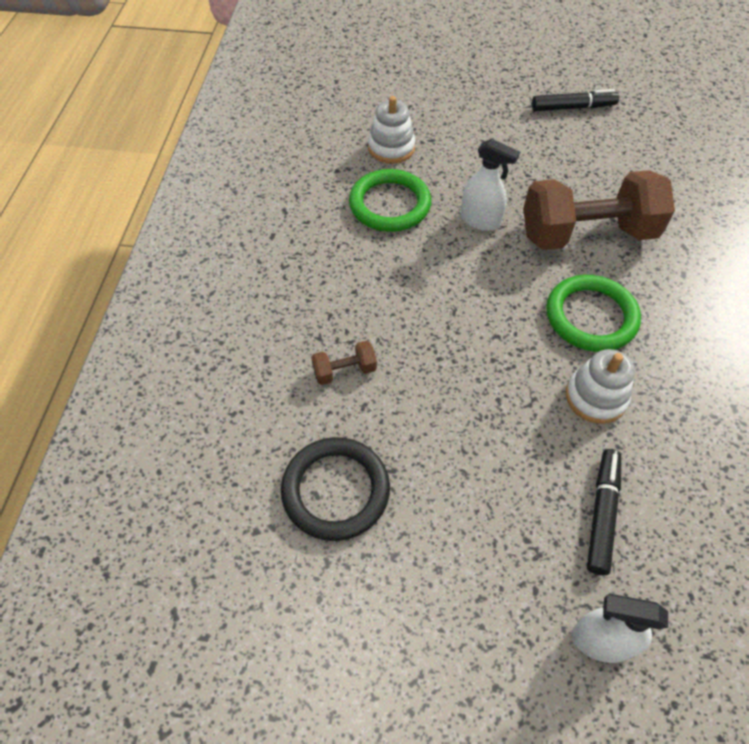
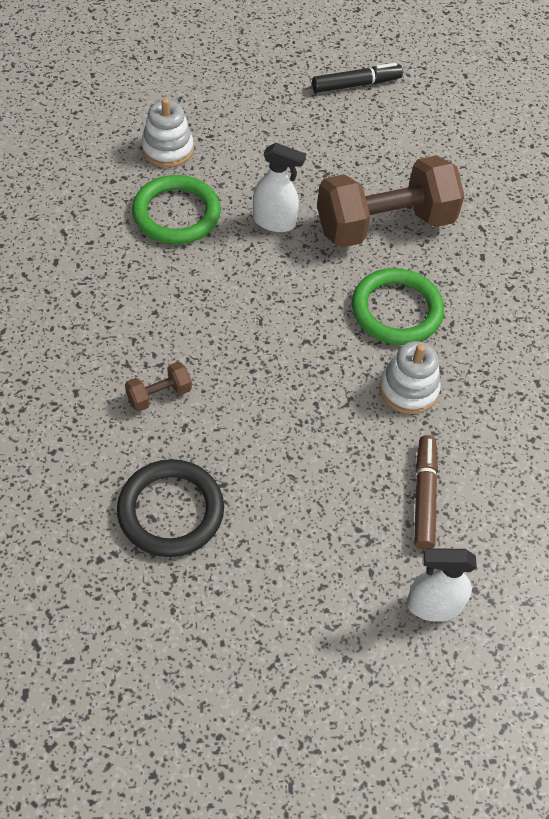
camera: 15 degrees left, 0 degrees up
(601, 514) = (424, 496): black marker -> brown marker

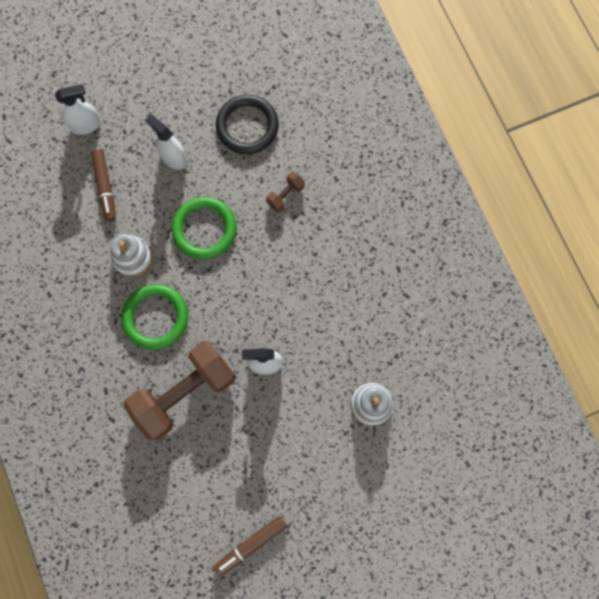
camera: 165 degrees right, 20 degrees up
(176, 214) = (337, 343): green ring -> green ring (204, 229)
(305, 504) = (173, 157): none -> white spray bottle
(356, 84) = (250, 545): black marker -> brown marker

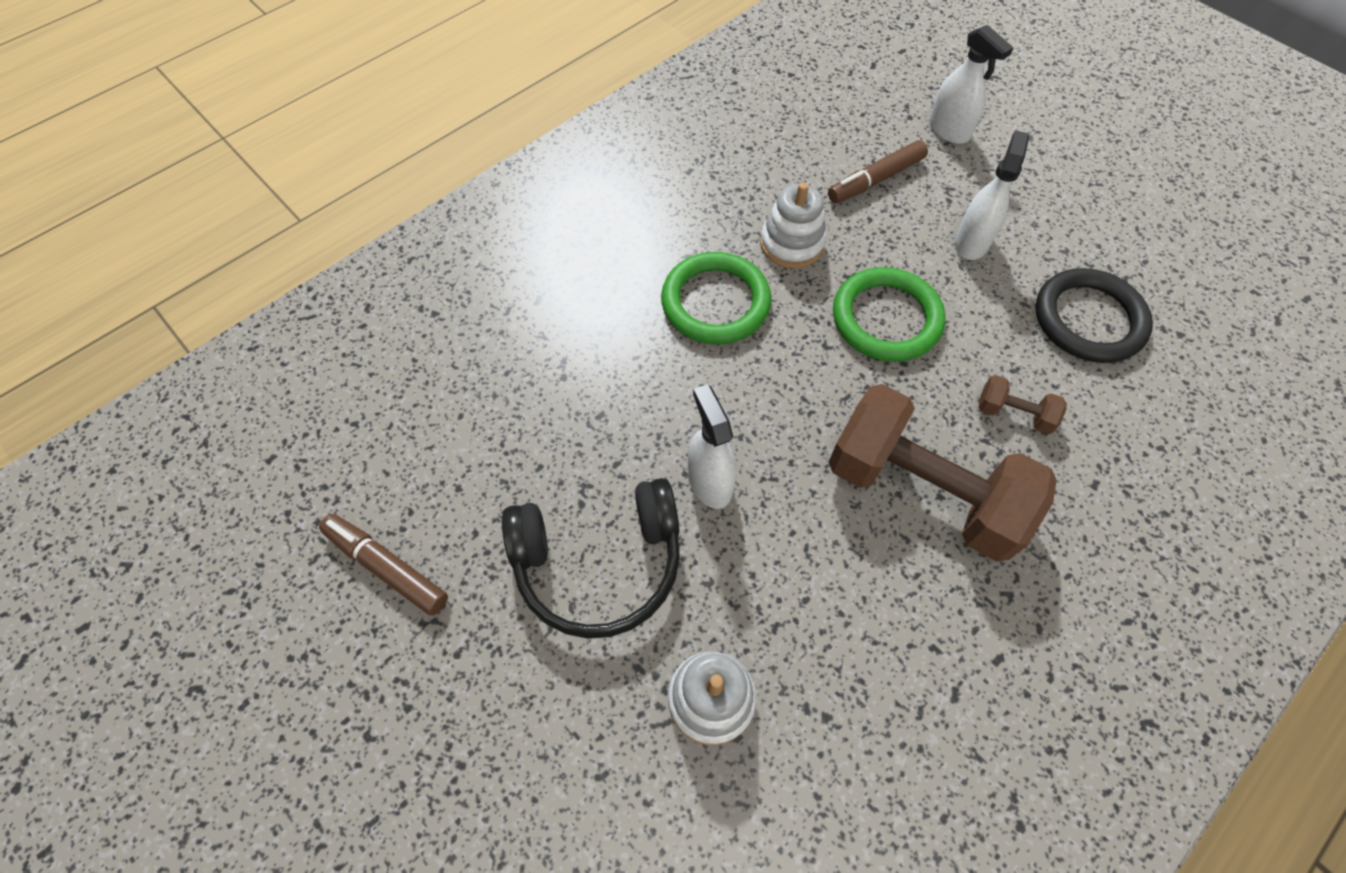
camera: 70 degrees right, 15 degrees down
(184, 393) = (613, 379): brown dumbbell -> brown dumbbell (922, 491)
(288, 435) = (599, 563): none -> black headphones

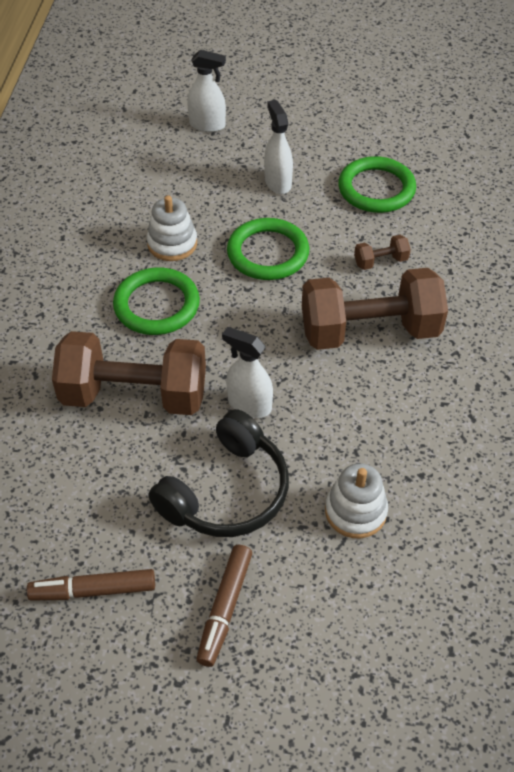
camera: 40 degrees left, 10 degrees down
(607, 386) = (134, 395): none -> brown dumbbell
(875, 180) = (189, 178): brown marker -> brown marker (225, 608)
(1088, 319) = (376, 189): black ring -> green ring

